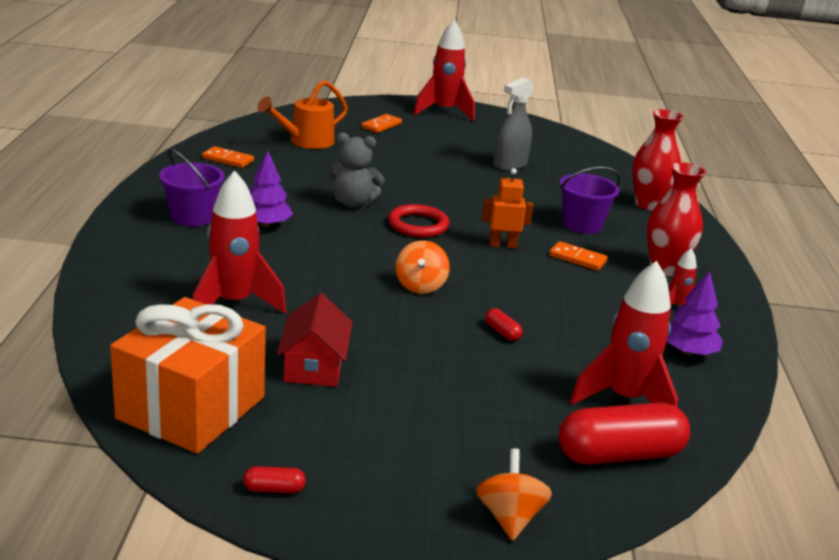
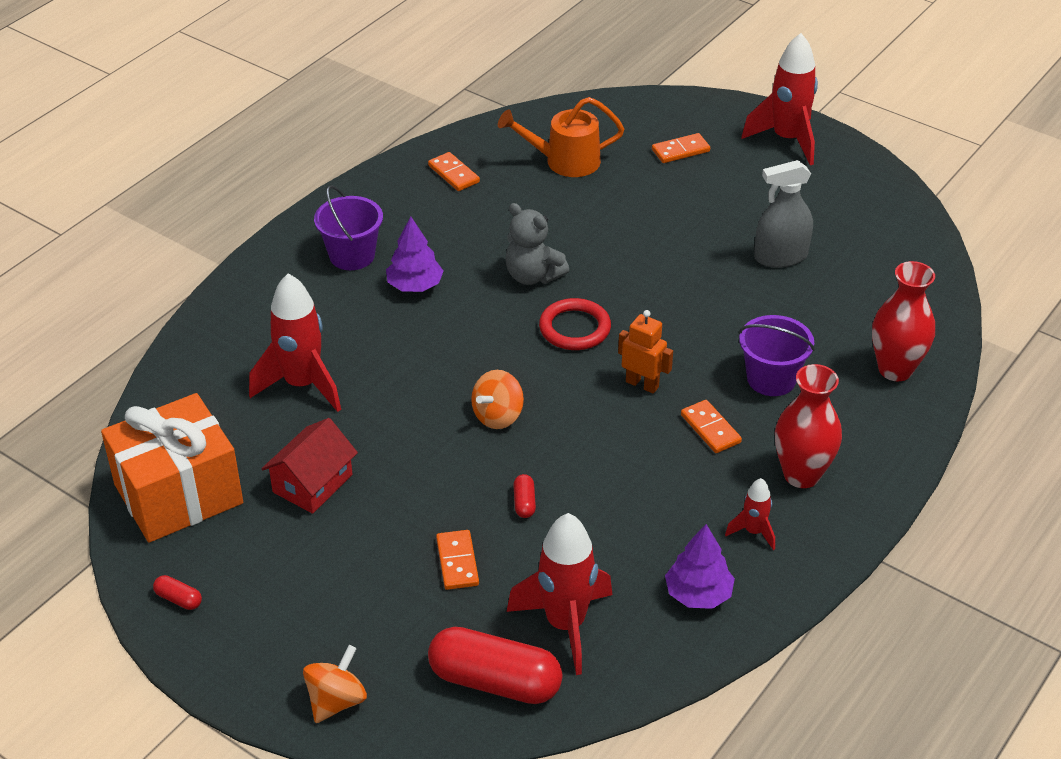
camera: 35 degrees right, 15 degrees up
(496, 384) = (457, 562): none -> orange domino

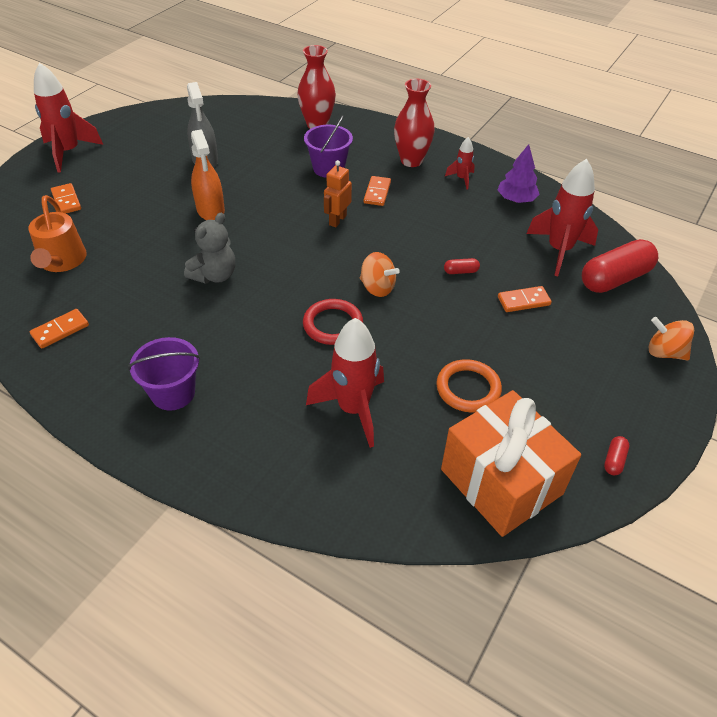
camera: 95 degrees left, 5 degrees up
(312, 483) = (468, 388): red house -> orange ring
(415, 285) = (221, 345): purple tree -> none
(495, 681) = (614, 279): red capsule -> red capsule turned 45 degrees clockwise
(574, 328) = (279, 252): red ring -> red ring (333, 324)
(663, 267) = (210, 210): none -> orange spray bottle
(710, 429) = (377, 192): orange domino -> orange domino turned 45 degrees counterclockwise

